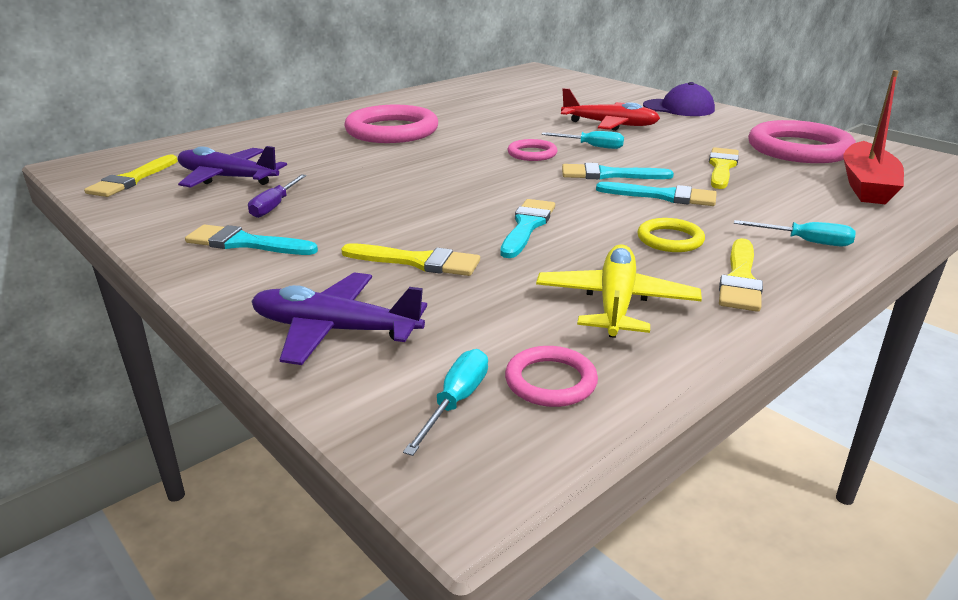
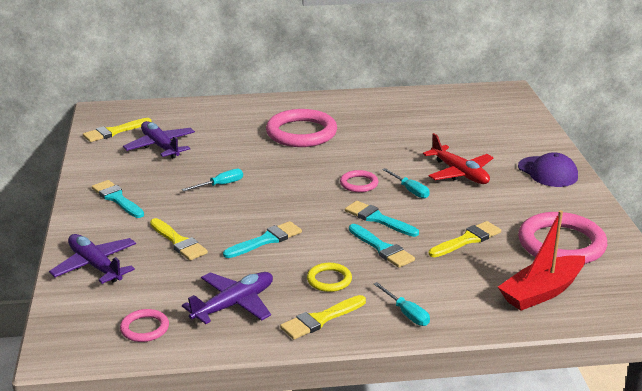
camera: 35 degrees right, 0 degrees up
(274, 206) = (159, 177): purple screwdriver -> none
(456, 402) = (97, 320): turquoise screwdriver -> turquoise screwdriver (220, 185)
(615, 303) = (234, 304): yellow plane -> purple plane

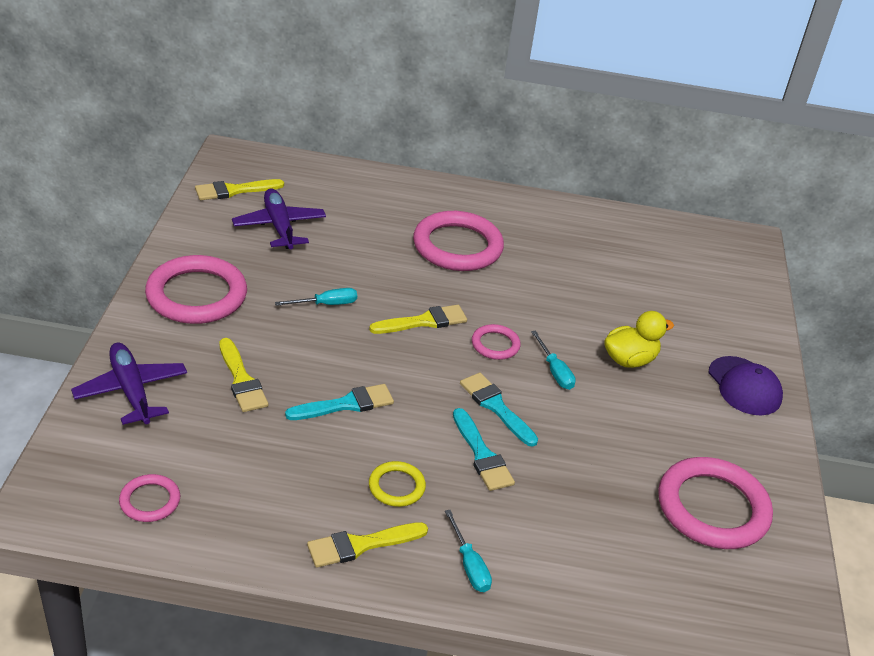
camera: 10 degrees right, 10 degrees up
(117, 199) = (196, 295): turquoise brush -> pink ring
(234, 304) = (268, 493): purple plane -> none
(460, 173) = (629, 360): red plane -> yellow duck
(467, 240) = (594, 469): yellow brush -> yellow brush (423, 321)
(541, 292) = (654, 578): red boat -> none

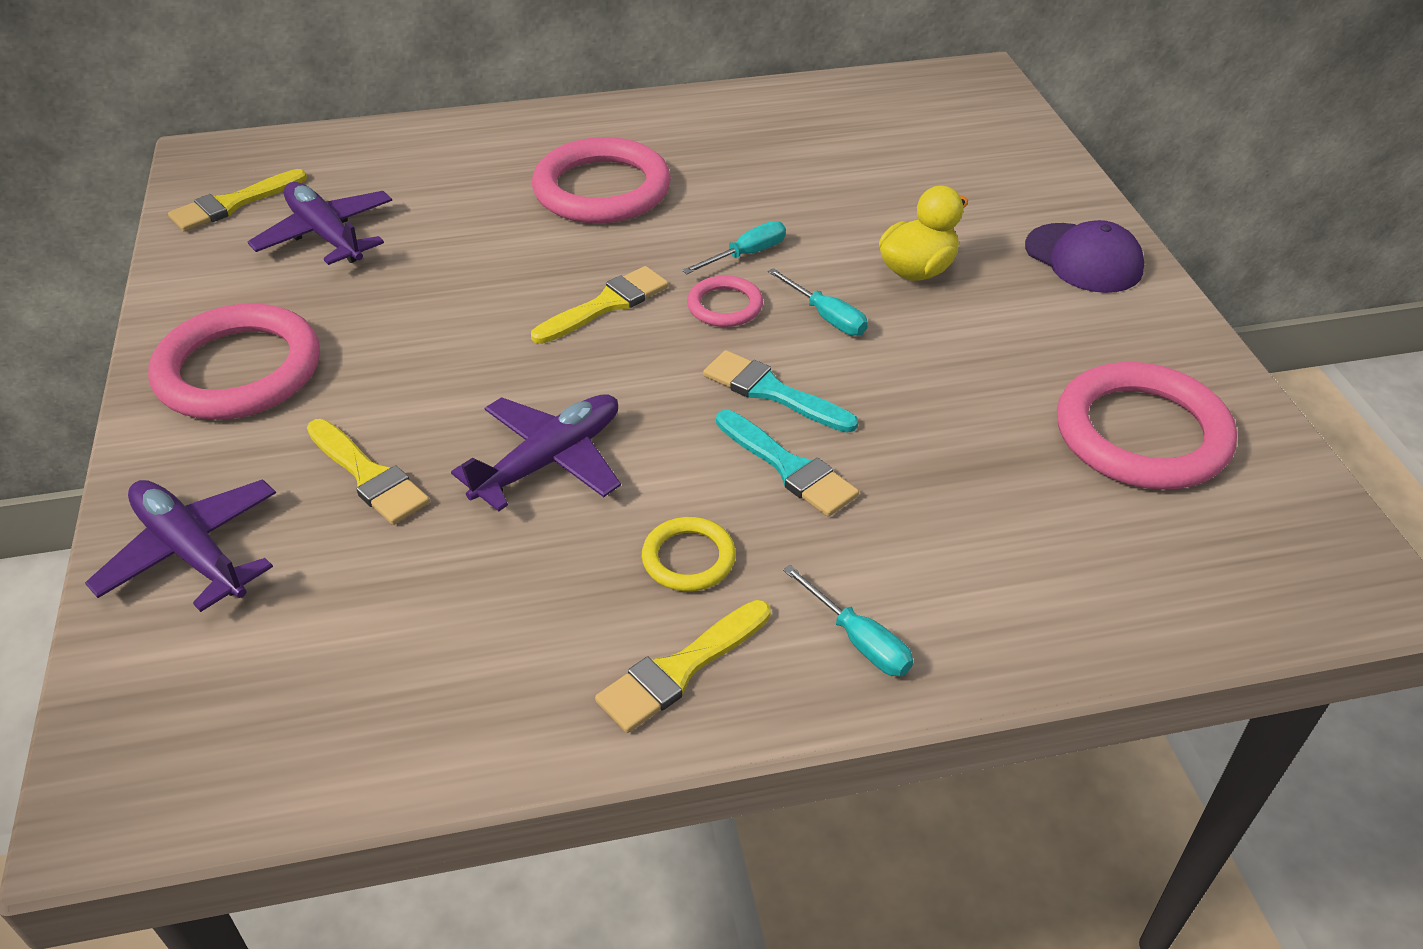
camera: 15 degrees left, 5 degrees up
(150, 501) = (300, 723): pink ring -> none
(326, 304) = (449, 324): turquoise screwdriver -> turquoise screwdriver (746, 255)
(345, 404) = (550, 460): turquoise brush -> purple plane

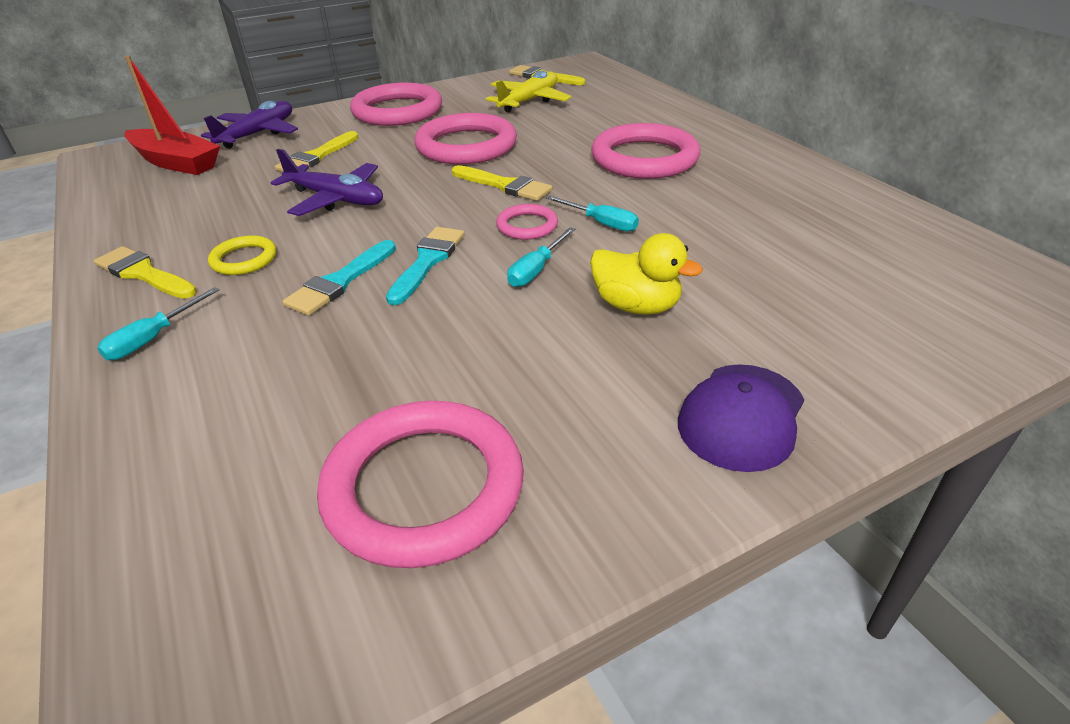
camera: 75 degrees right, 5 degrees down
(248, 668) = (176, 163): none -> red boat
(325, 235) = (529, 101): purple plane -> yellow plane
(451, 318) = (466, 146): none -> pink ring

